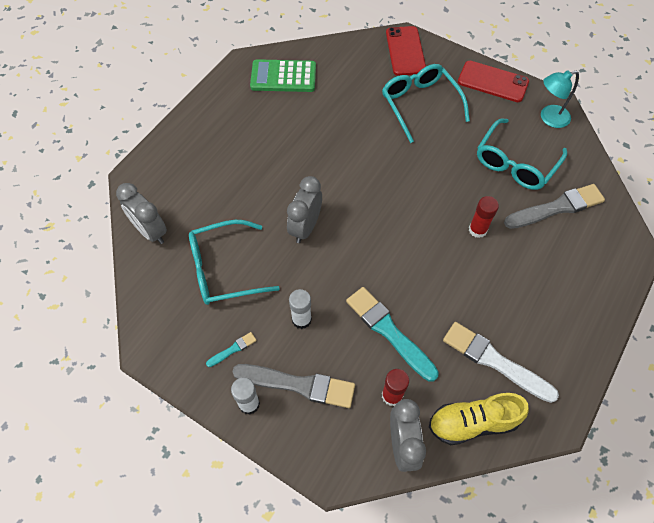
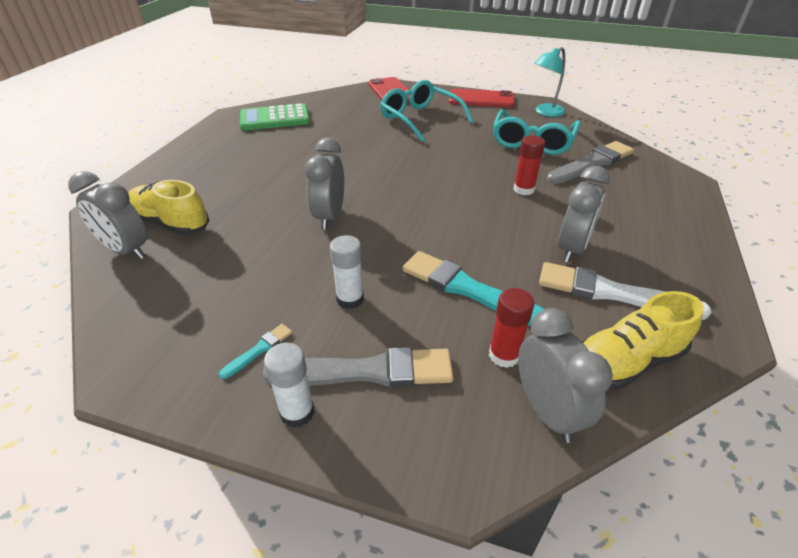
camera: 15 degrees left, 20 degrees down
(183, 207) = (171, 223): none -> yellow shoe
(223, 269) = (232, 269): turquoise glasses -> none
(486, 309) = (572, 248): none -> grey clock

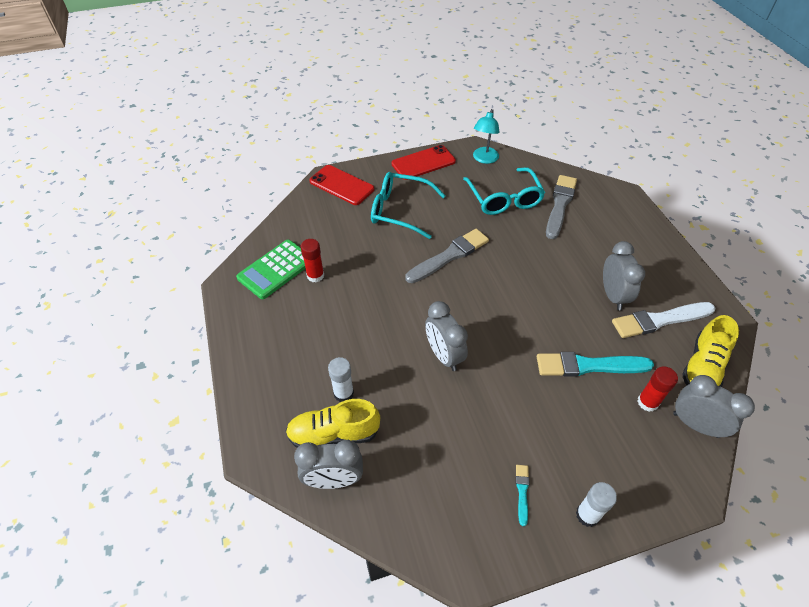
camera: 35 degrees left, 10 degrees up
(350, 299) = (532, 418): white glue stick -> white glue stick (343, 393)
(367, 371) = (594, 462): grey brush -> grey brush (449, 256)
(523, 189) = (542, 255): red glue stick -> red glue stick (315, 275)

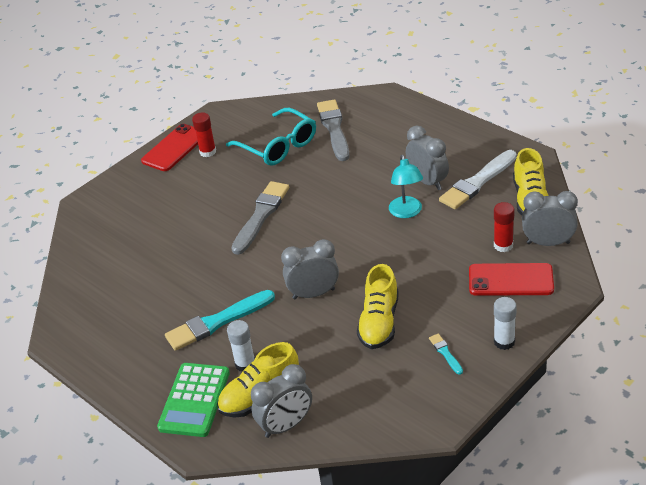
camera: 25 degrees left, 10 degrees down
(276, 269) = (97, 303): green calculator -> green calculator (194, 400)
(315, 275) = (142, 290): red glue stick -> red glue stick (208, 152)
(341, 185) = (104, 203): red phone -> red phone (510, 280)
(399, 210) = (183, 199): turquoise glasses -> none
(444, 355) = (313, 294): grey clock -> grey clock turned 135 degrees clockwise
(482, 419) = (379, 322): none -> yellow shoe
(484, 159) = (233, 119): turquoise lamp -> turquoise lamp (406, 212)
(589, 366) = (441, 242): turquoise brush -> turquoise brush (217, 322)

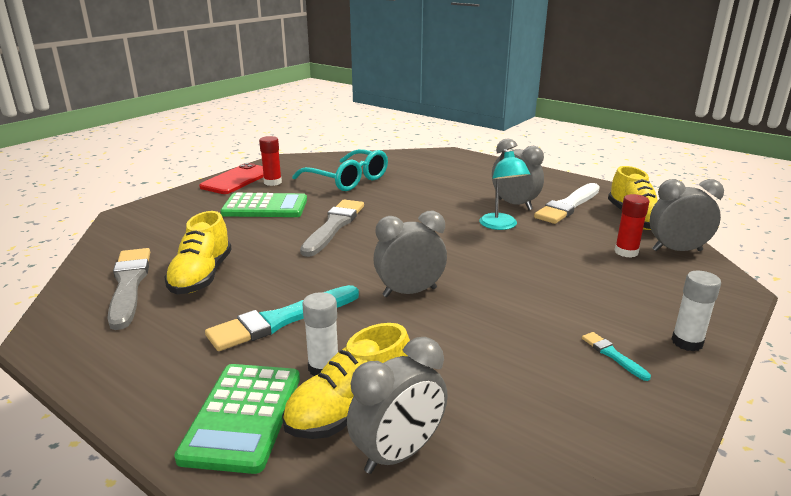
camera: 10 degrees left, 15 degrees down
(202, 190) = (265, 207): none -> green calculator
(334, 129) = (403, 170): grey brush -> grey brush (129, 285)
(379, 322) = (506, 321): yellow shoe -> yellow shoe (201, 276)
(510, 280) = (654, 281): red phone -> none

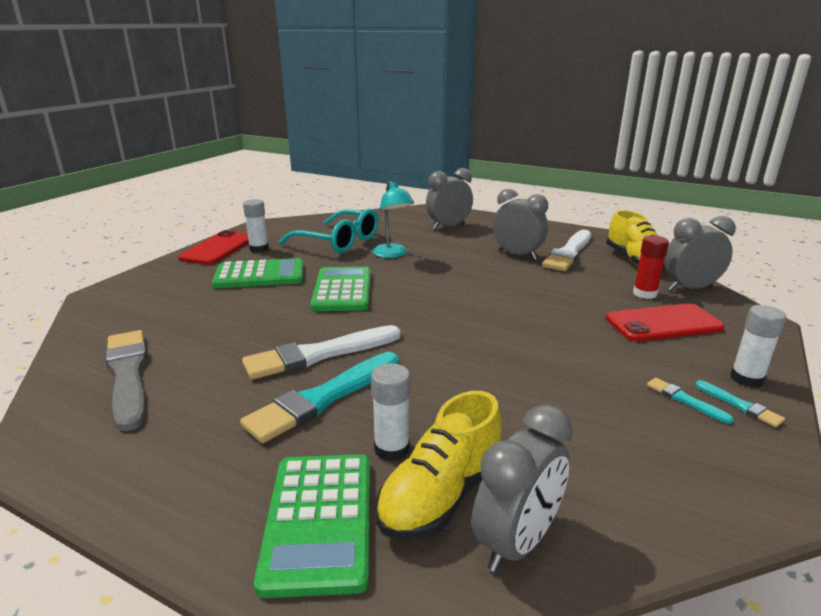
camera: 10 degrees left, 0 degrees up
(201, 276) = (213, 357): yellow shoe -> none
(272, 182) = (259, 249): red glue stick -> white glue stick
(292, 282) = (319, 354): none -> white brush
(334, 226) = (342, 290): grey brush -> green calculator
(409, 292) = (451, 353): grey clock -> grey clock (448, 226)
(501, 226) = (514, 277): turquoise lamp -> turquoise lamp (393, 254)
(630, 282) = (663, 323): none -> red phone
(666, 365) = (740, 405): none -> turquoise brush

